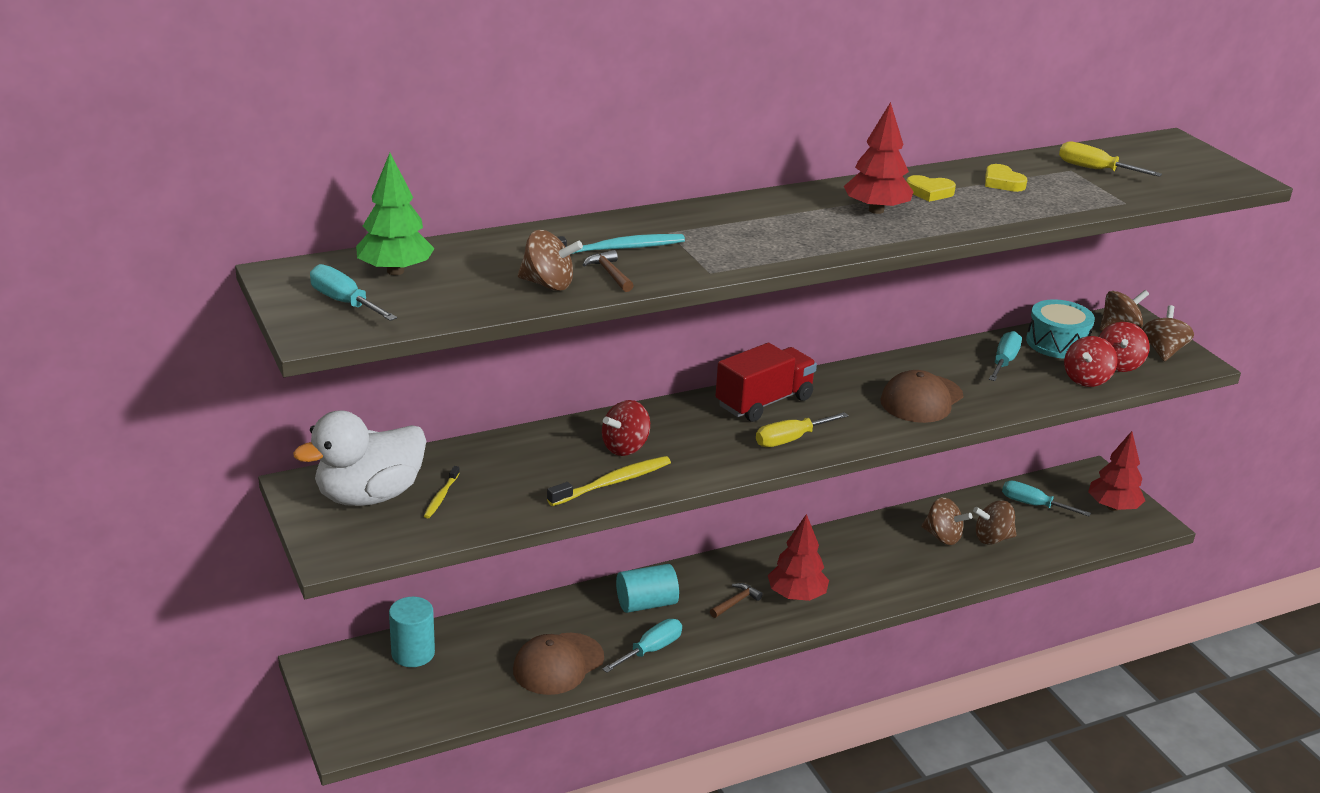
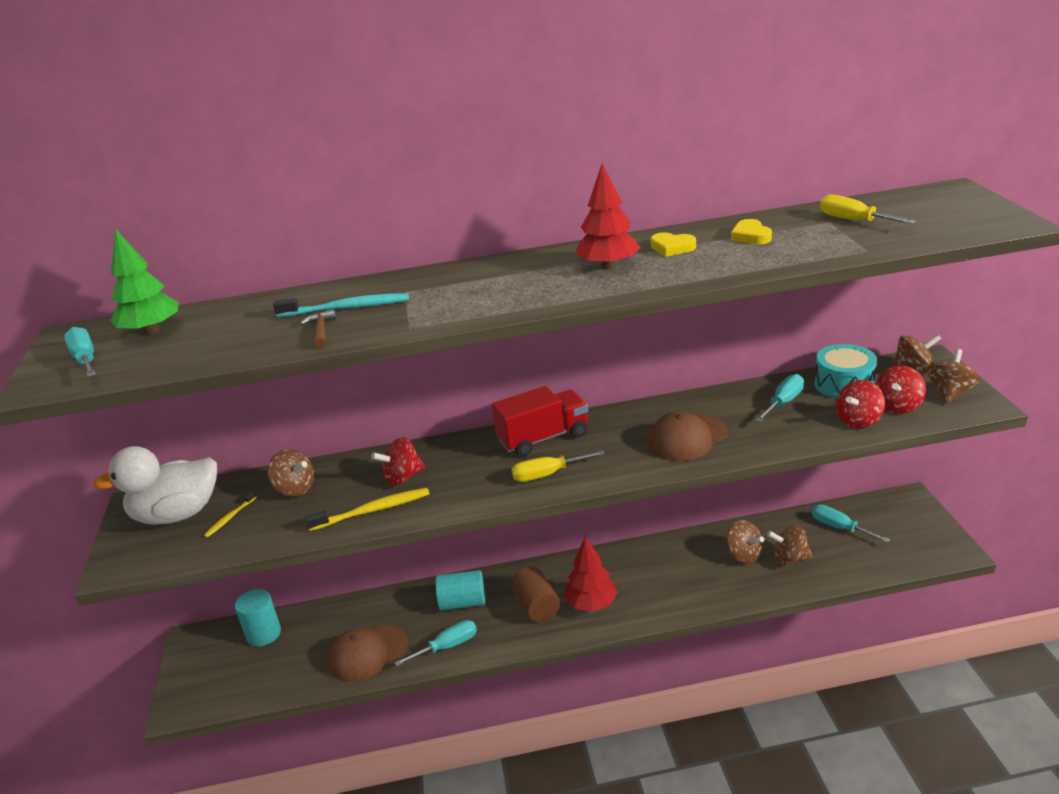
camera: 20 degrees right, 0 degrees up
(548, 284) = (261, 341): brown spinning top -> brown spinning top (295, 489)
(735, 602) = (536, 606): brown hammer -> brown cylinder
(1113, 507) = (918, 533): red tree -> none

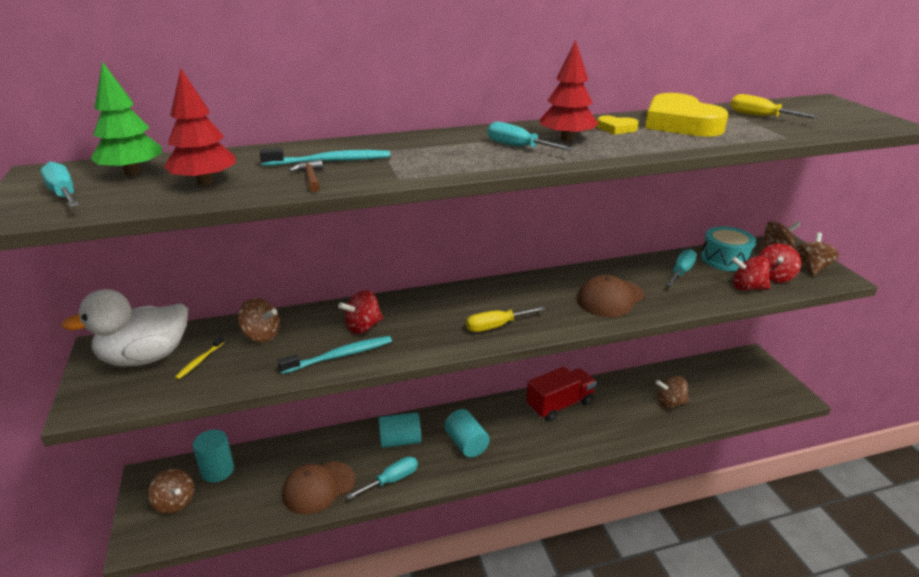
camera: 10 degrees left, 0 degrees up
(372, 511) = (339, 356): yellow toothbrush -> turquoise toothbrush
(536, 606) = (466, 444): brown cylinder -> turquoise cylinder
(543, 438) = (485, 296): red truck -> red truck (560, 405)
(591, 604) = (513, 441): red tree -> red tree (205, 182)
(743, 555) = (632, 400): brown spinning top -> brown spinning top (175, 503)
(751, 236) = (680, 123): yellow heart -> yellow heart, size x2.24
(839, 527) = (704, 378): turquoise screwdriver -> turquoise screwdriver (518, 147)
(858, 421) = (747, 288): red spinning top -> red spinning top turned 60 degrees clockwise

